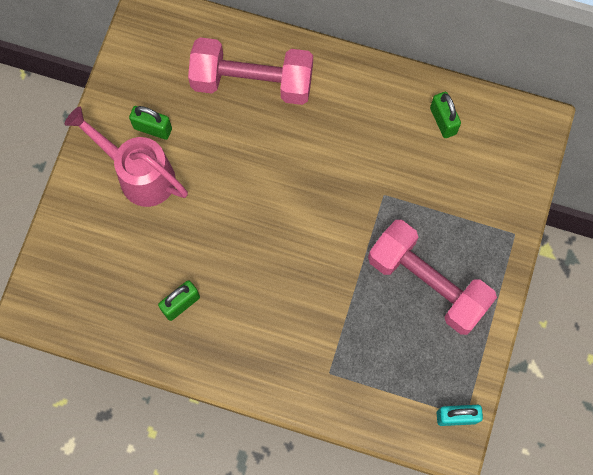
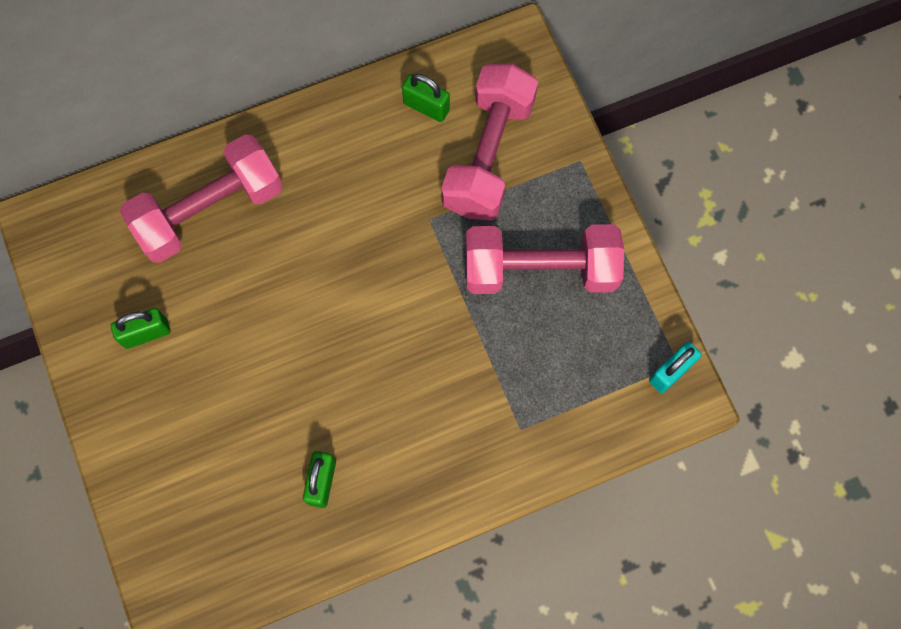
camera: 40 degrees left, 0 degrees up
(139, 174) = (171, 389): pink watering can -> none
(457, 183) = (488, 155): none -> pink dumbbell

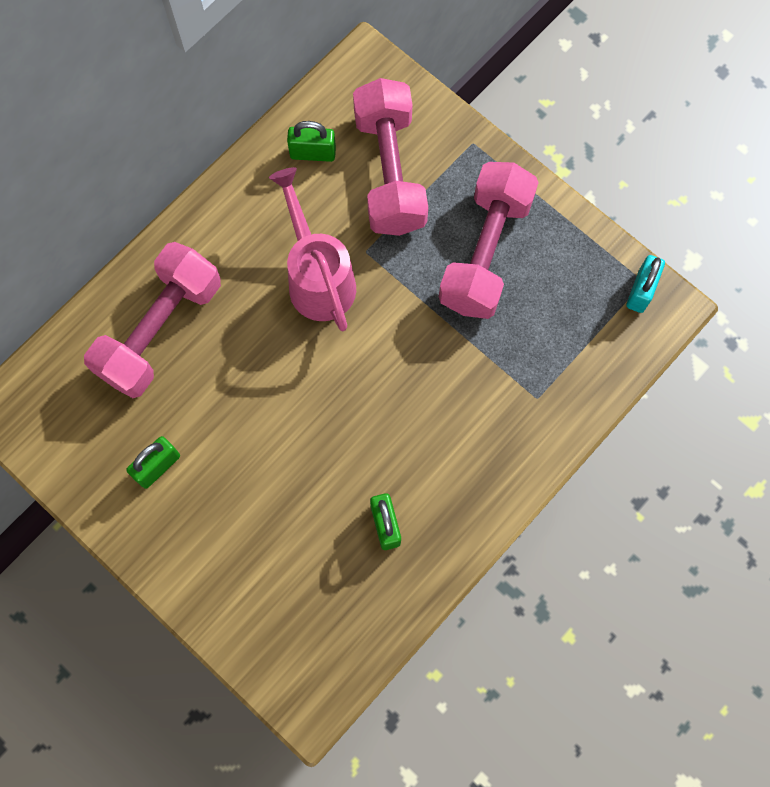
camera: 25 degrees left, 0 degrees up
(374, 225) = (318, 278): none -> pink watering can
(540, 269) = (485, 252): pink dumbbell -> pink dumbbell turned 45 degrees counterclockwise

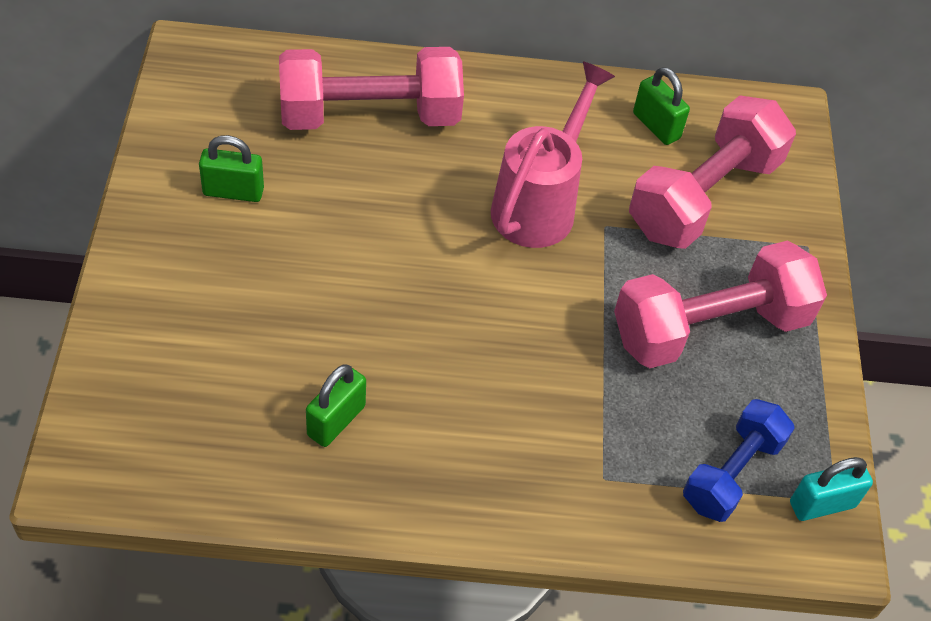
camera: 45 degrees right, 20 degrees down
(586, 323) = (731, 472): none -> blue dumbbell

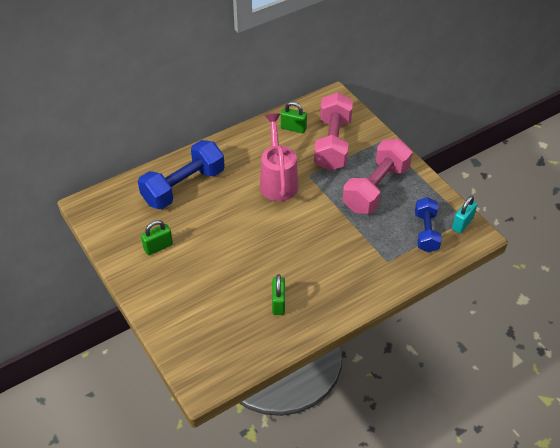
camera: 30 degrees left, 5 degrees down
(370, 116) = (183, 187): pink dumbbell -> blue dumbbell

